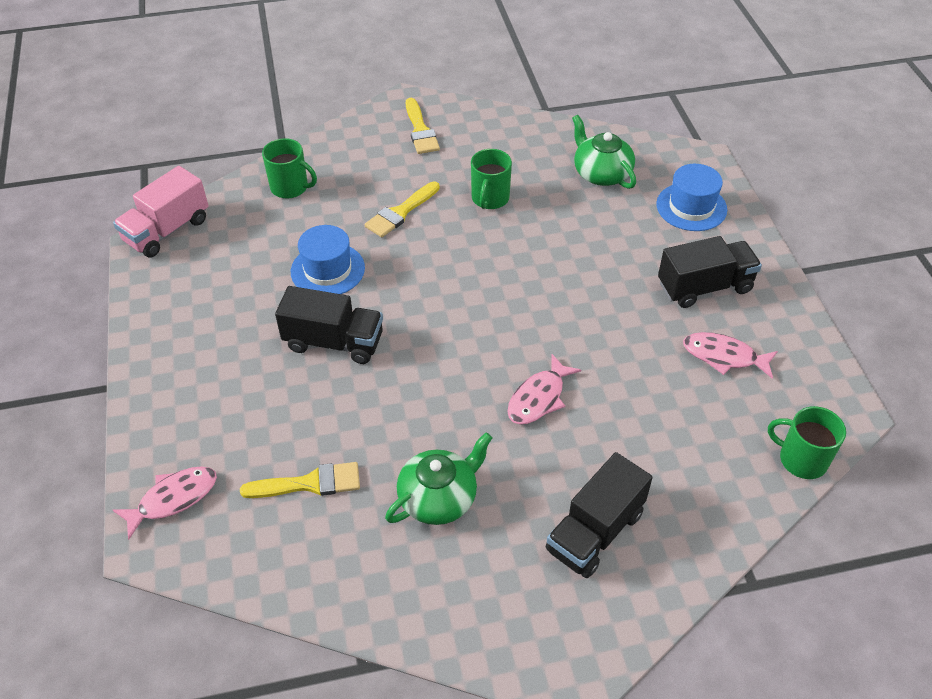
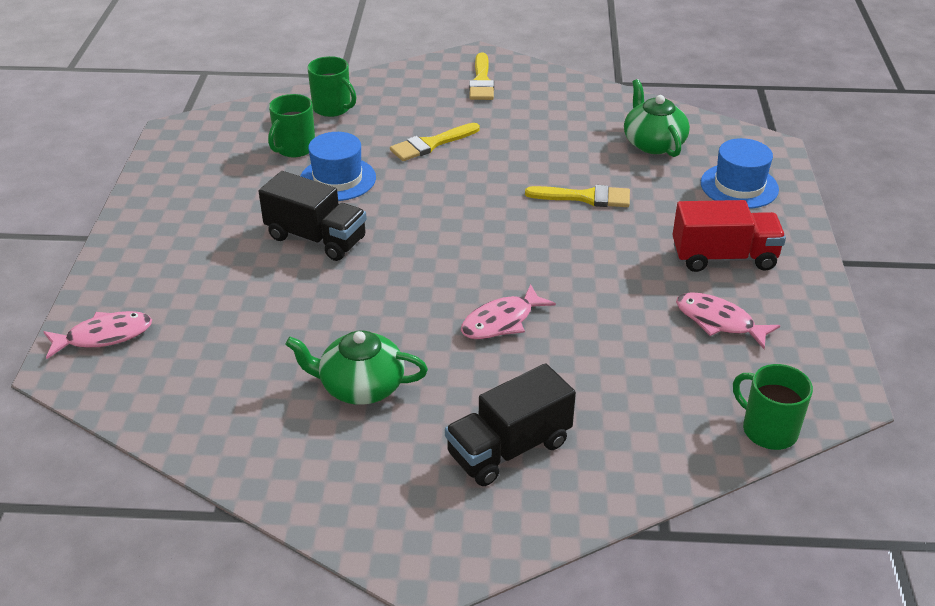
camera: 15 degrees right, 10 degrees down
(167, 230) = (201, 124): pink truck -> none
(309, 483) = (238, 349): yellow brush -> yellow brush (585, 197)
(439, 497) = (360, 386): green teapot -> green teapot turned 150 degrees counterclockwise
(490, 198) = (526, 147): green mug -> green mug (294, 148)
(704, 287) = (723, 257): black truck -> red truck

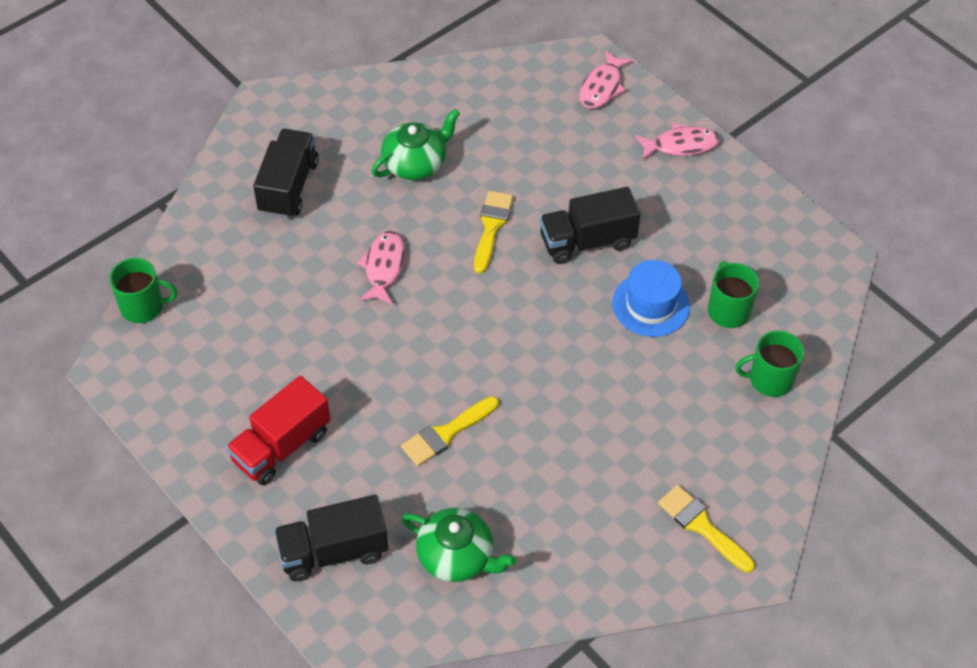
camera: 135 degrees right, 15 degrees up
(431, 144) = (635, 400): yellow brush -> yellow brush (491, 227)
(719, 321) = (237, 375): pink fish -> pink fish (681, 145)
(739, 186) = (333, 551): blue hat -> black truck

